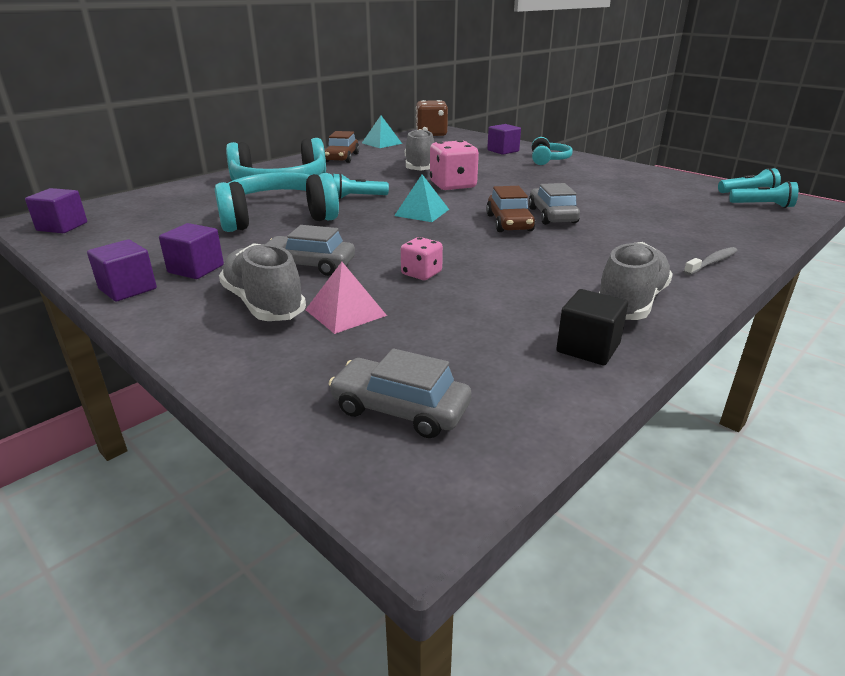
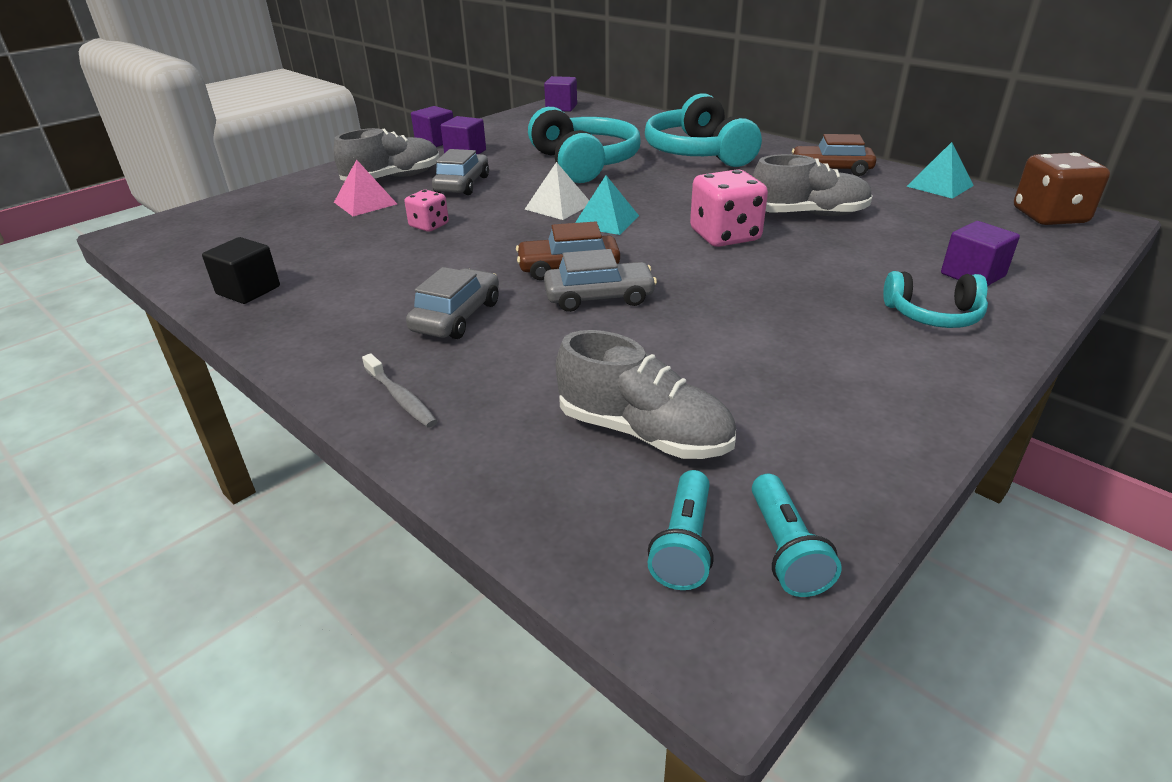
camera: 90 degrees right, 5 degrees up
(357, 197) = (657, 188): turquoise flashlight -> none
(386, 226) = (558, 206): none -> white pyramid
(400, 409) = (223, 225): grey car -> grey car (456, 316)
(631, 302) = (318, 321): grey shoe -> grey shoe (644, 433)

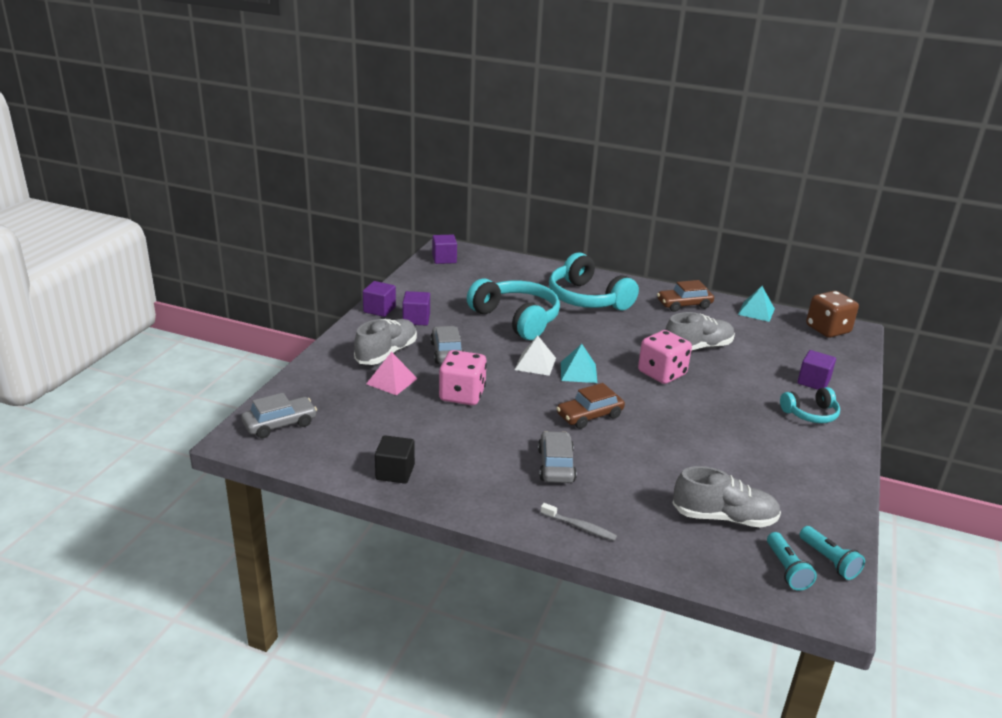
camera: 25 degrees left, 5 degrees down
(429, 225) = (462, 395): pink dice -> pink dice, size x1.76
(599, 297) = (627, 435): grey car -> grey car (280, 424)

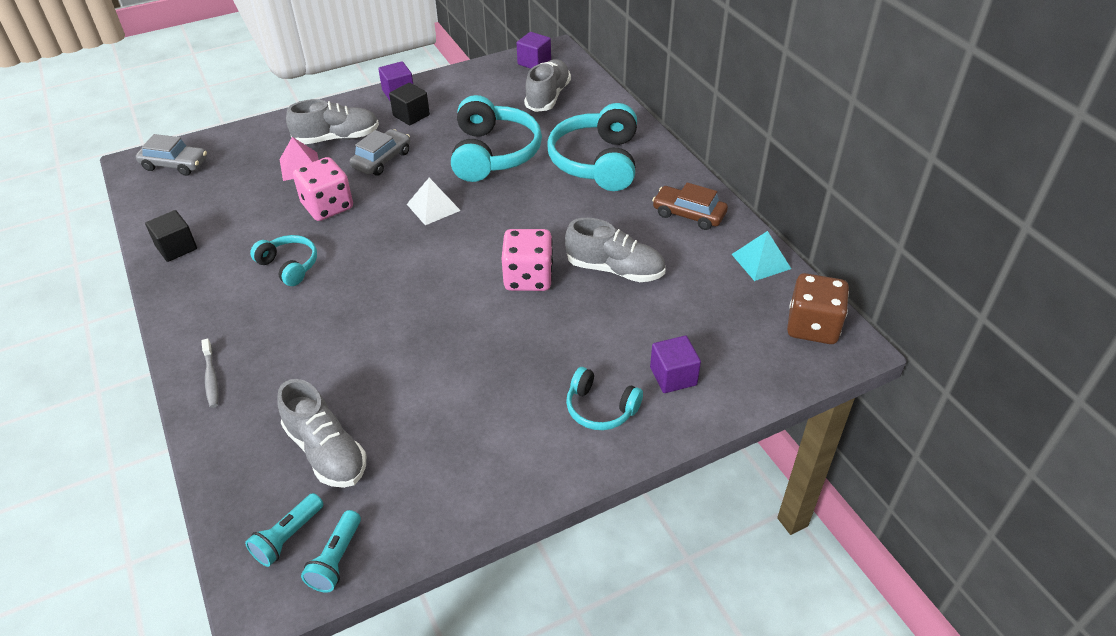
camera: 45 degrees right, 15 degrees up
(416, 319) = (411, 115): purple cube -> black cube
(491, 275) = (548, 97): none -> grey shoe
(504, 440) = (289, 266): none -> turquoise headphones
(556, 465) = (286, 313): grey car -> none
(578, 372) = (455, 235): turquoise pyramid -> none
(589, 416) = (390, 283): brown car -> none

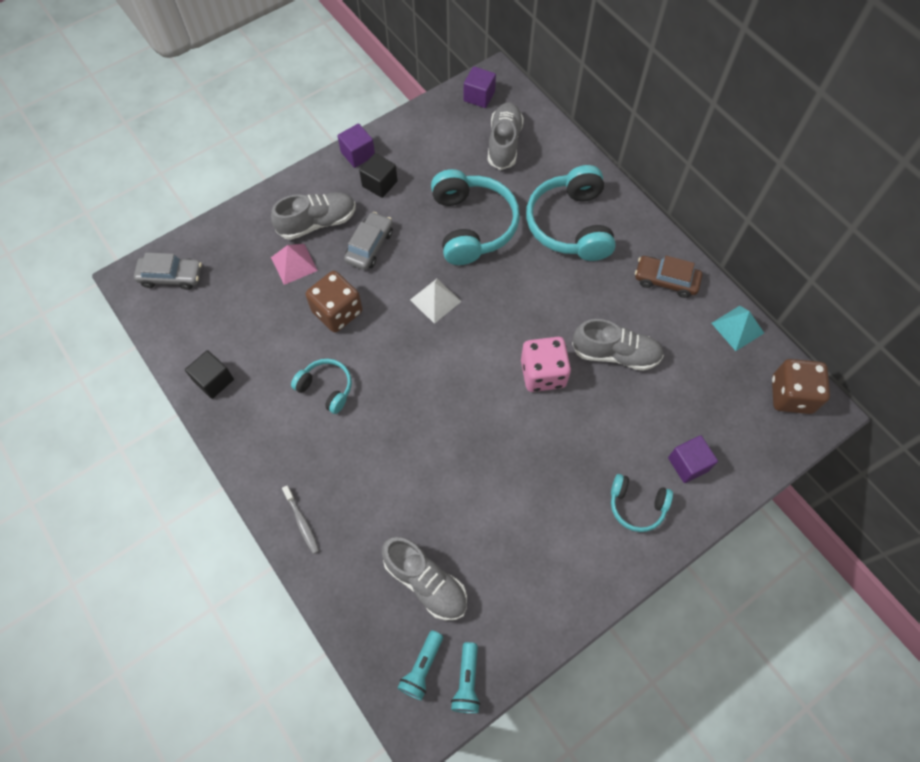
camera: 10 degrees left, 20 degrees up
(327, 206) = (337, 312): pink dice -> brown dice

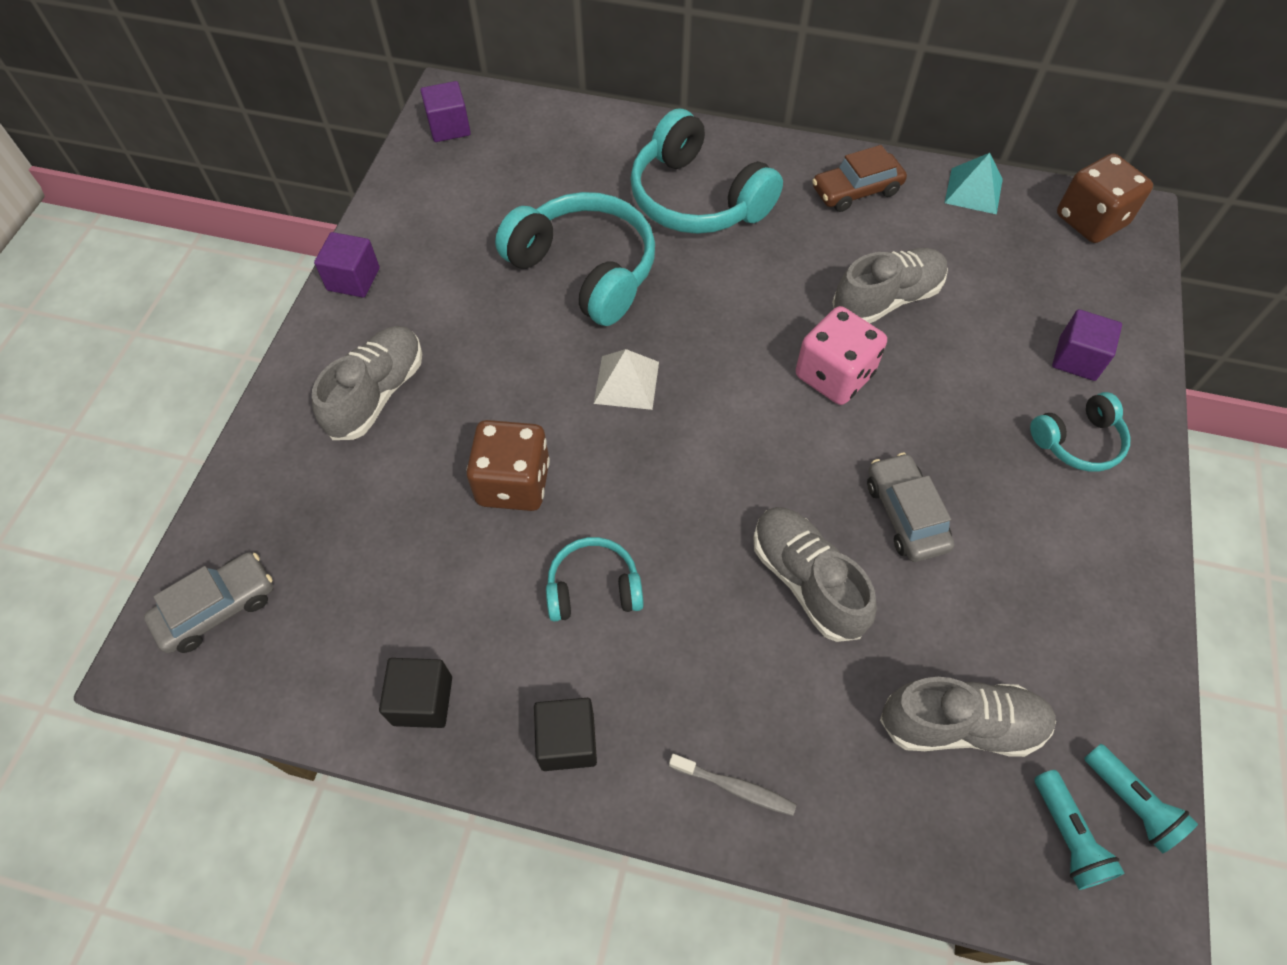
camera: 40 degrees left, 5 degrees down
(294, 263) = (393, 465): pink pyramid -> none
(369, 246) = (478, 376): grey car -> grey car (905, 514)
(379, 184) = (418, 295): black cube -> black cube (567, 741)
(504, 143) = (531, 159): grey shoe -> grey shoe (806, 580)

